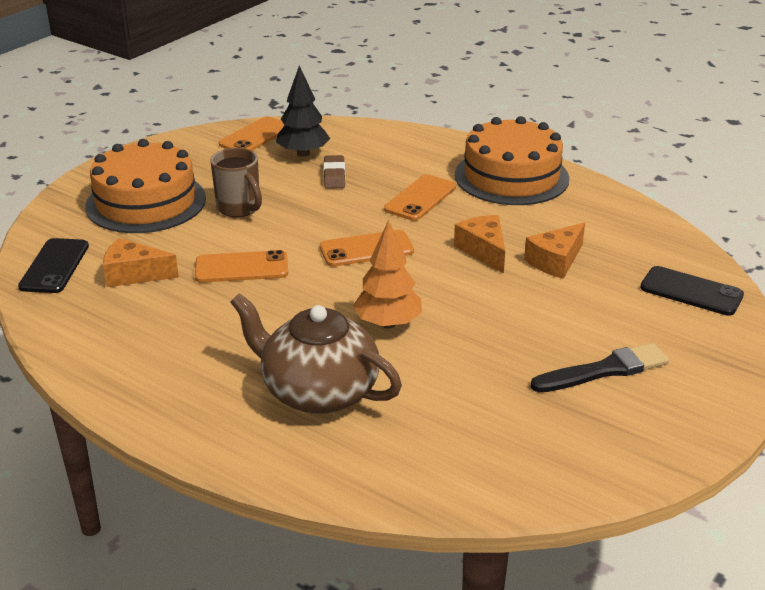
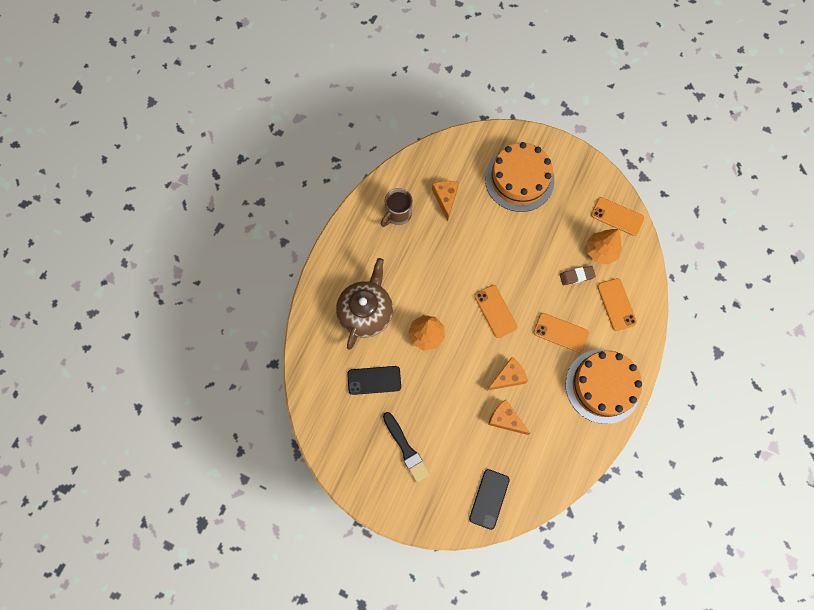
camera: 80 degrees right, 40 degrees up
(54, 266) = (445, 158): black phone -> black phone (374, 380)
(239, 209) = (524, 232): brown mug -> brown mug (397, 215)
(241, 268) = (463, 250): orange phone -> orange phone (616, 304)
(303, 153) = (601, 251): black tree -> orange tree

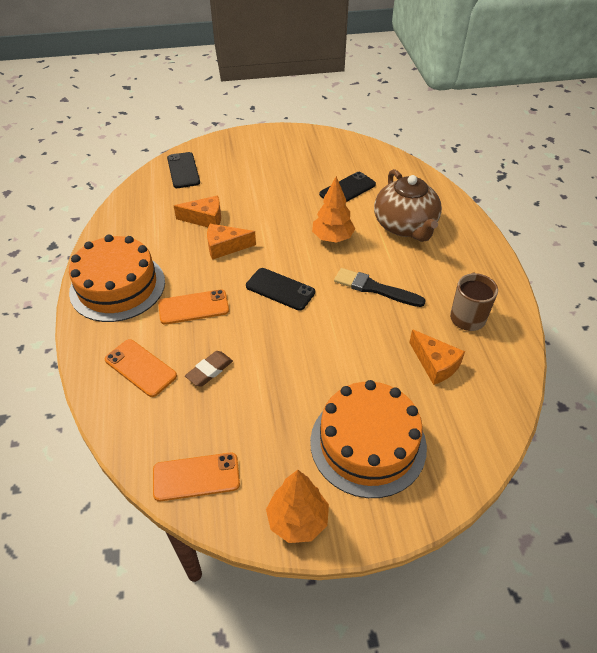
camera: 145 degrees right, 25 degrees down
(406, 448) = (279, 166): black brush -> black brush (375, 288)
(495, 311) = (280, 289): orange phone -> black phone
(508, 377) = (225, 247): orange cheese -> orange cheese turned 60 degrees clockwise
(601, 251) = (194, 416): orange tree -> orange tree (297, 520)

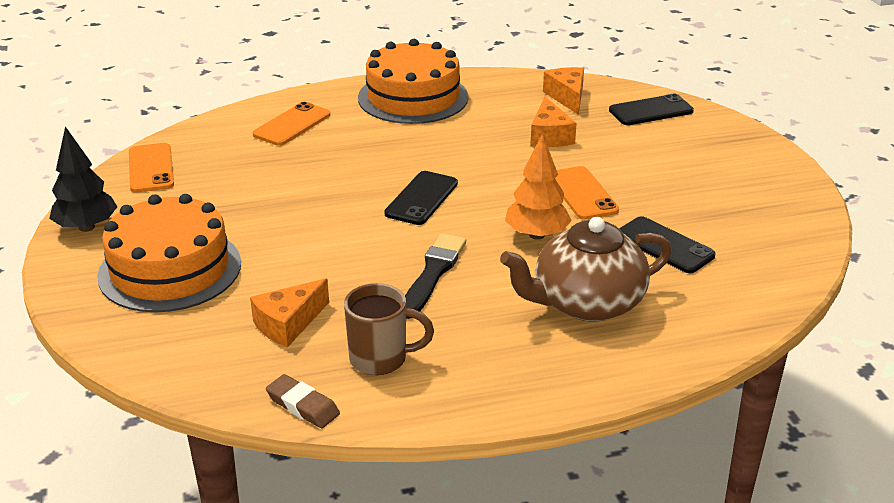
camera: 85 degrees right, 15 degrees down
(193, 307) = (383, 144): orange phone -> orange phone (582, 193)
(209, 371) = (286, 163): brown eraser -> brown eraser (303, 406)
(225, 247) = (496, 154): orange cheese -> orange cheese (567, 97)
(297, 520) = (87, 227): orange tree -> black tree

